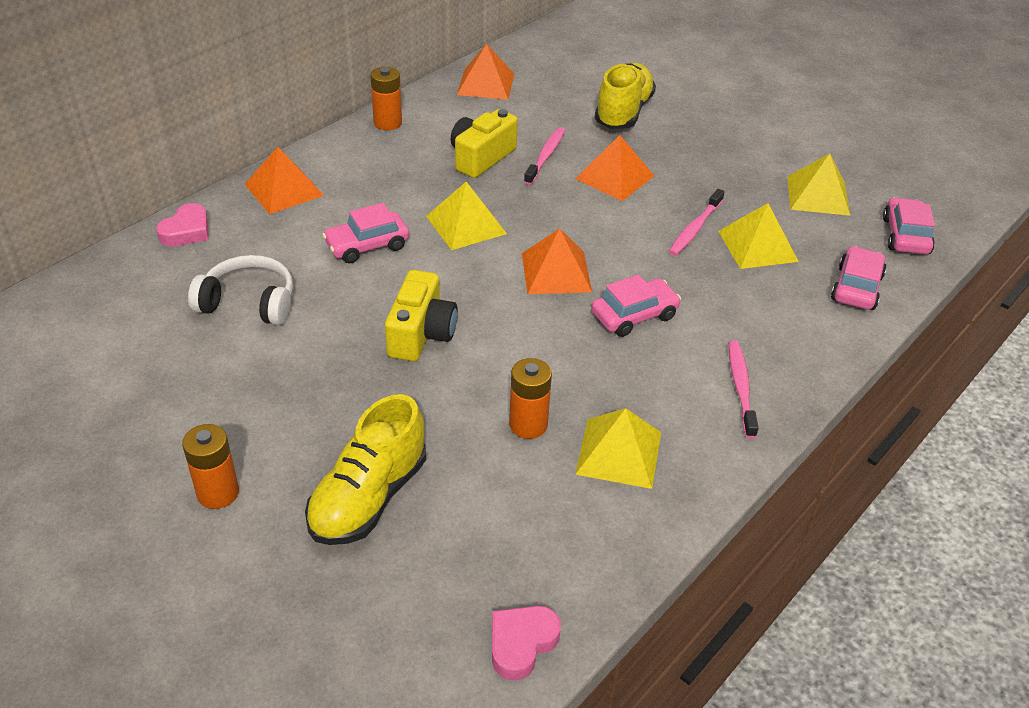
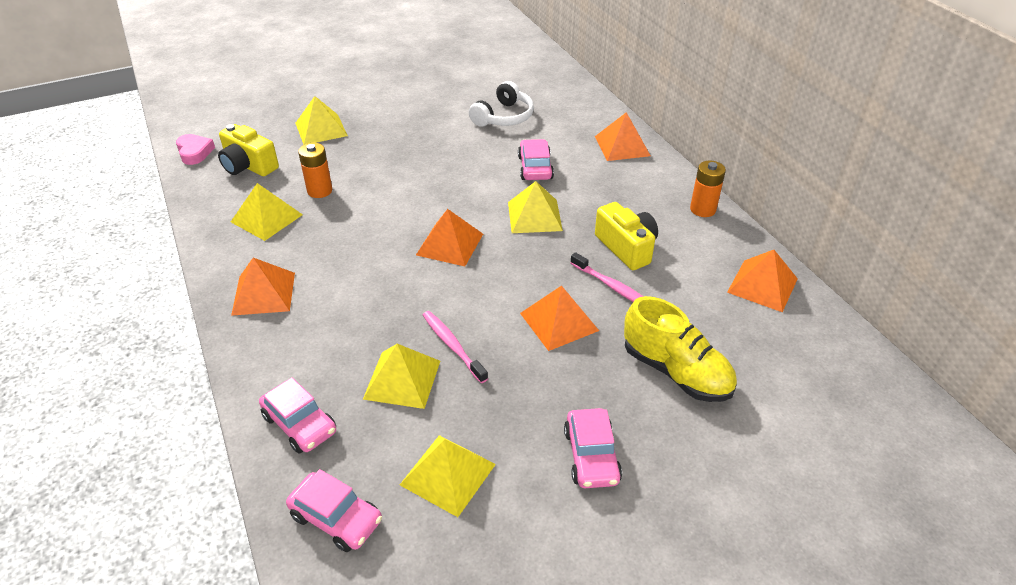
camera: 115 degrees right, 0 degrees up
(187, 231) = (591, 105): pink heart -> none
(218, 493) = (364, 91): orange battery -> none
(368, 498) = (321, 129): yellow shoe -> yellow pyramid
(421, 333) = (429, 170): yellow camera -> yellow camera (248, 166)
(634, 315) = (375, 267): pink car -> pink car (591, 456)
(740, 387) = (264, 293): pink toothbrush -> orange pyramid

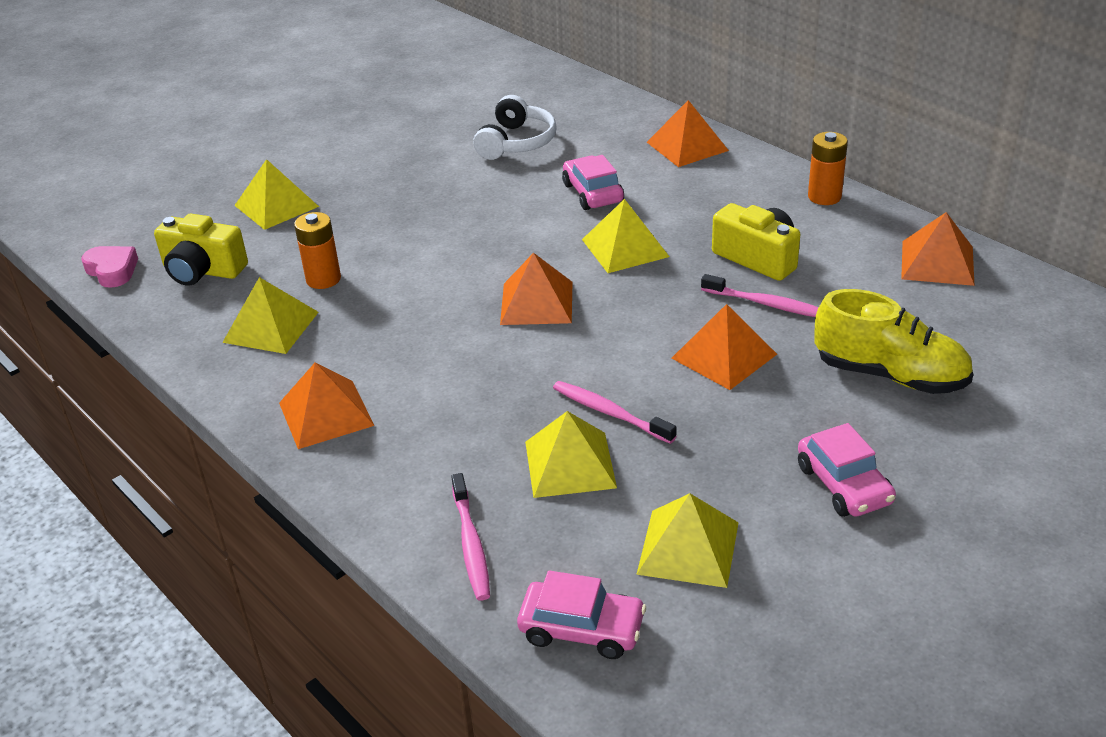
camera: 15 degrees left, 5 degrees down
(300, 424) = (471, 544): pink car -> pink toothbrush

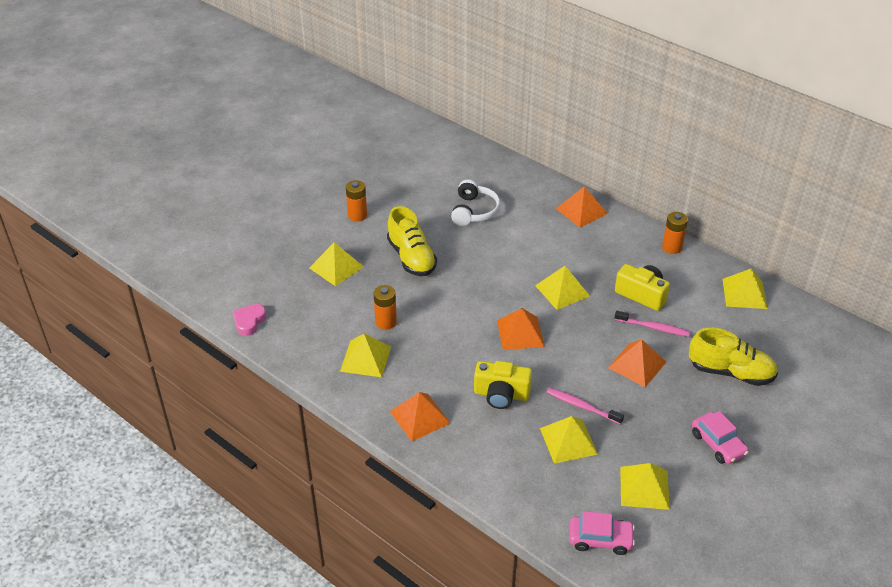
camera: 10 degrees left, 5 degrees up
(112, 270) = (249, 322): pink heart -> pink heart turned 105 degrees counterclockwise
(202, 270) = (307, 319): yellow camera -> yellow camera (501, 394)
(335, 143) = (357, 215): none -> orange battery
(397, 197) = (411, 258): none -> yellow shoe
(471, 544) = (528, 494): pink toothbrush -> none
(592, 193) = (532, 250): pink car -> none
(937, 262) = (744, 293): orange pyramid -> yellow pyramid

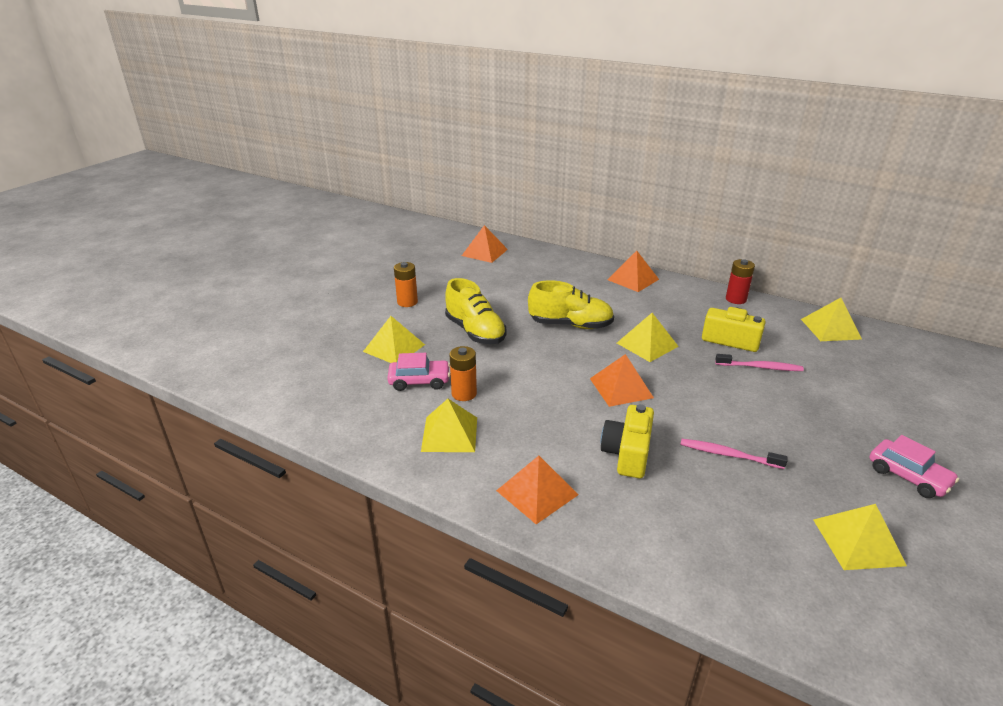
camera: 10 degrees left, 10 degrees down
(249, 322) = (298, 411): pink heart -> none
(474, 211) = (527, 288): white headphones -> none
(501, 394) = (627, 453): yellow camera -> yellow camera turned 105 degrees clockwise
(568, 441) = (733, 496): yellow pyramid -> none
(600, 539) = (845, 623): pink car -> pink car (419, 381)
(637, 364) = (764, 404): orange pyramid -> orange pyramid (484, 252)
(671, 247) = (735, 299): orange battery -> red battery
(730, 372) = (868, 400): yellow shoe -> yellow shoe (570, 325)

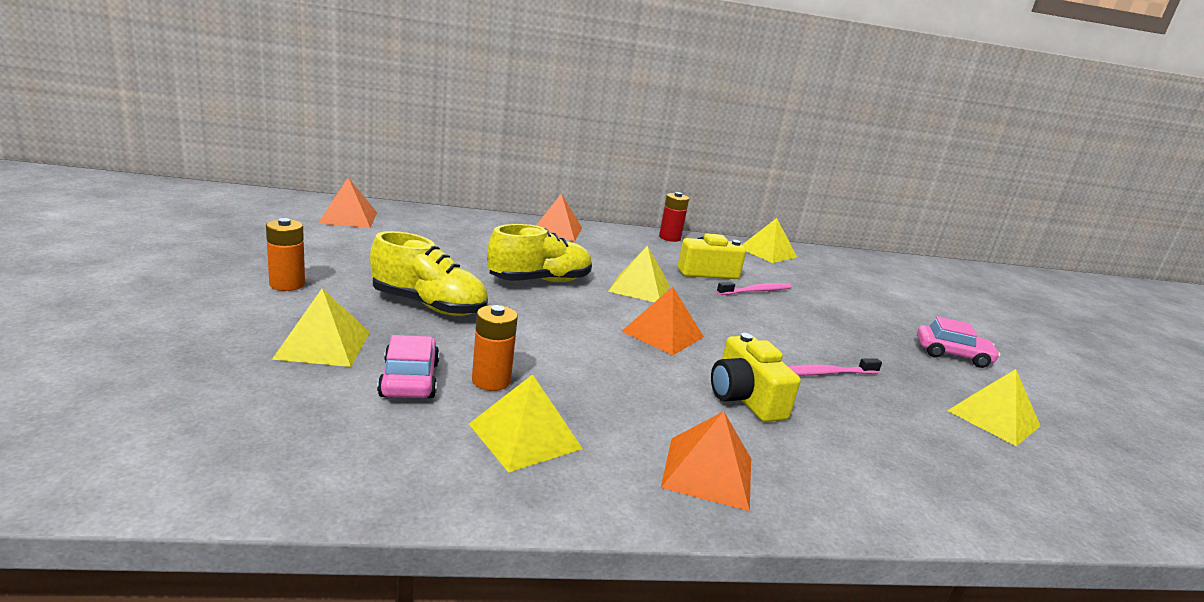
camera: 40 degrees left, 10 degrees down
(419, 381) = (409, 379): pink car -> pink car turned 60 degrees counterclockwise

